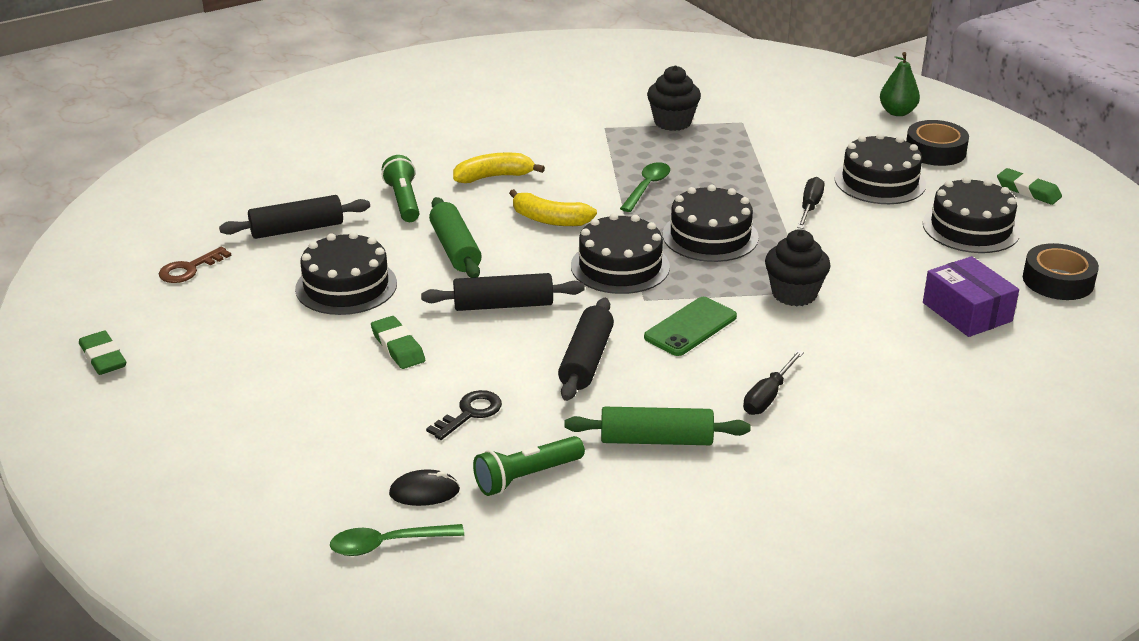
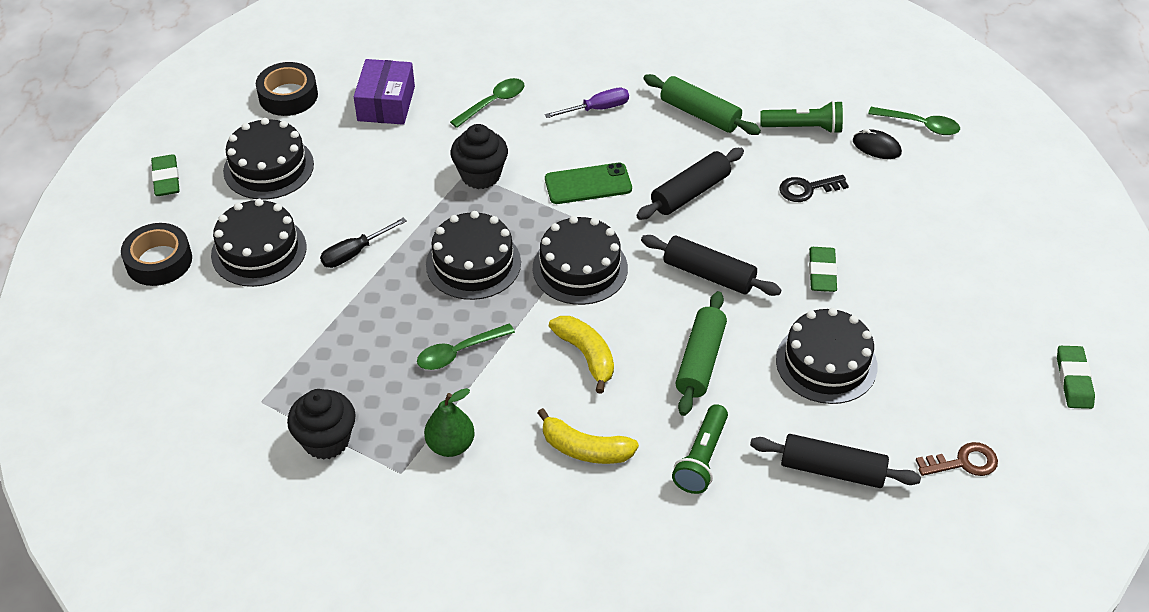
camera: 145 degrees left, 15 degrees up
(768, 396) = (597, 109): black screwdriver -> purple screwdriver
(874, 356) = (493, 103): none -> green spoon
(897, 112) = (106, 331): green pear -> green pear (450, 445)

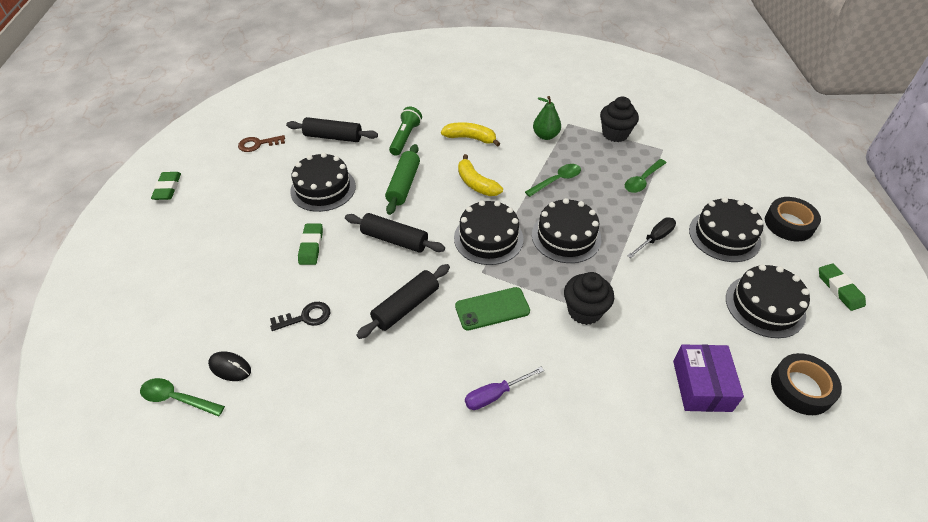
camera: 175 degrees right, 0 degrees up
(493, 103) = (598, 395): green spoon -> green spoon (642, 180)
(700, 114) = (393, 396): green rolling pin -> none
(804, 128) = (293, 386): green flashlight -> none

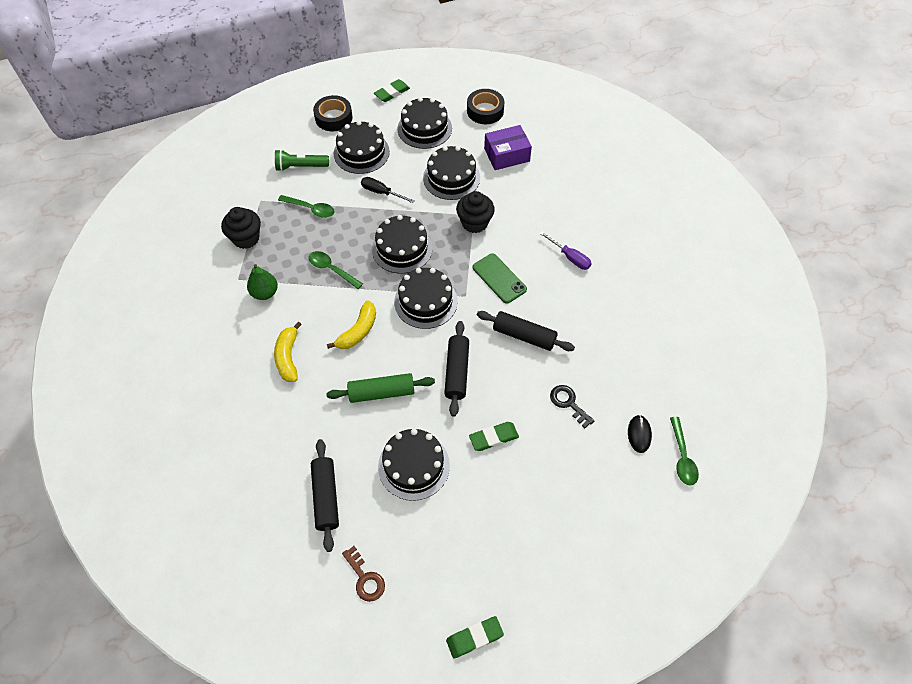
camera: 110 degrees left, 10 degrees up
(405, 138) = (305, 420): green flashlight -> green flashlight (300, 167)
(667, 309) = (451, 178): none -> black cake

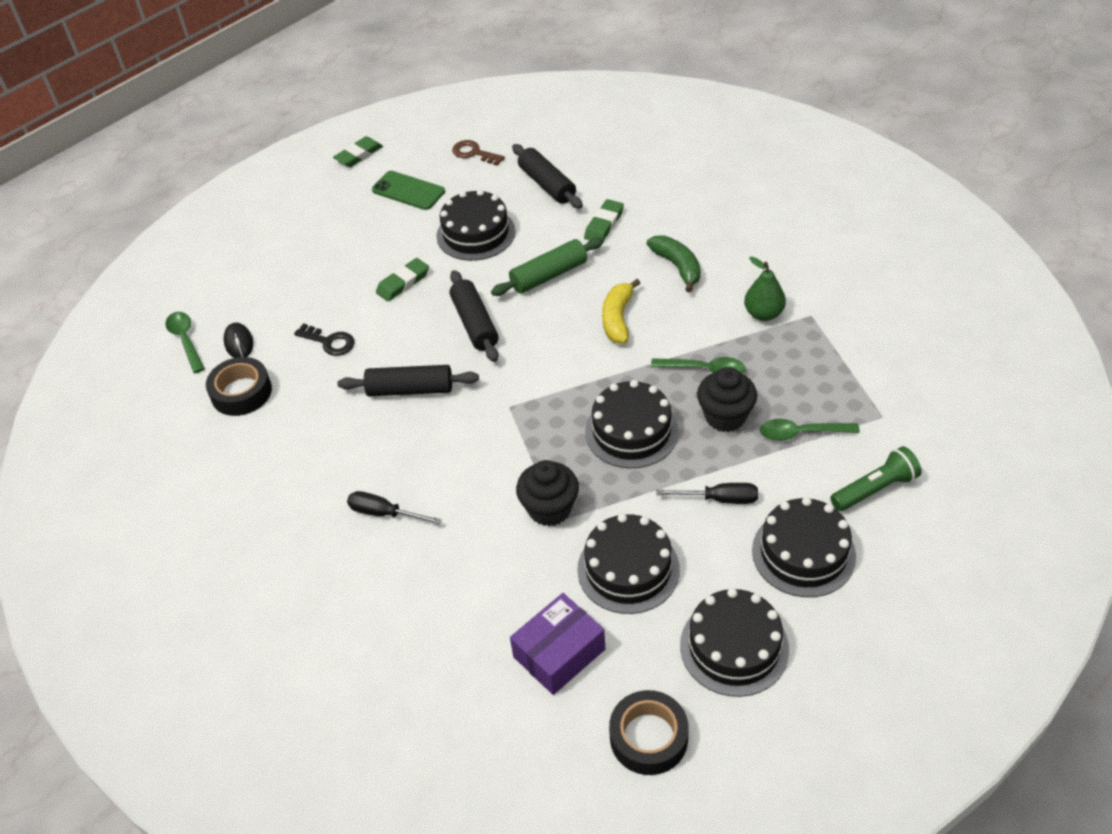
camera: 160 degrees right, 10 degrees down
(246, 238) = (850, 362): black cupcake -> black cupcake (725, 416)
(288, 357) = (677, 266): yellow banana -> green banana
(333, 118) = (905, 600): black tape -> black tape (241, 392)
(392, 93) = (849, 702): green eraser -> green eraser (604, 224)
(426, 301) = (556, 380): black cake -> none
(499, 278) = (474, 445): green phone -> green phone (408, 191)
(570, 257) = (384, 513): purple screwdriver -> black screwdriver

